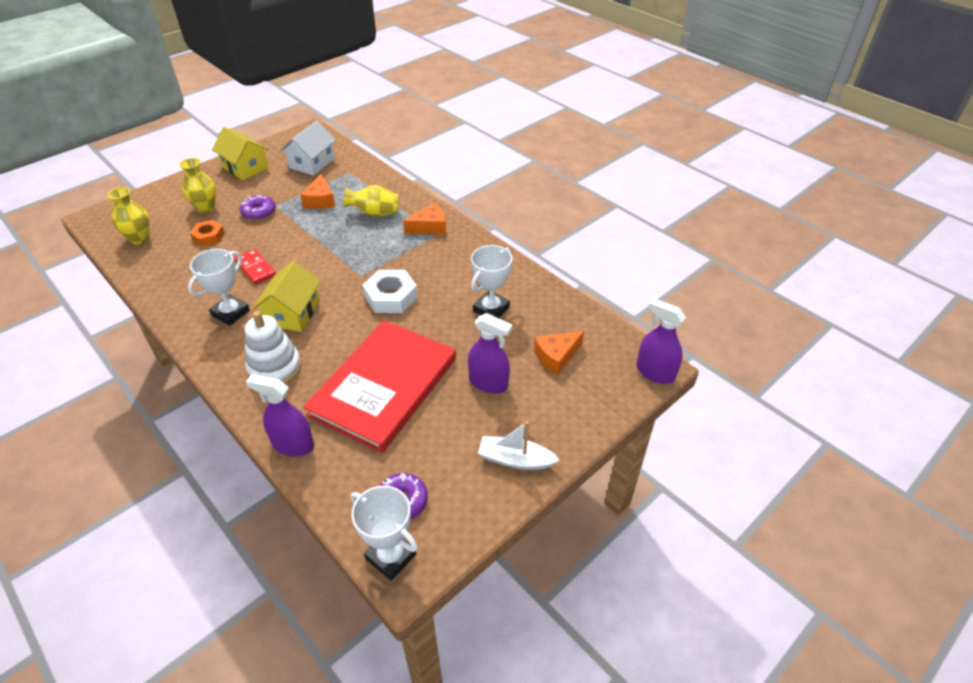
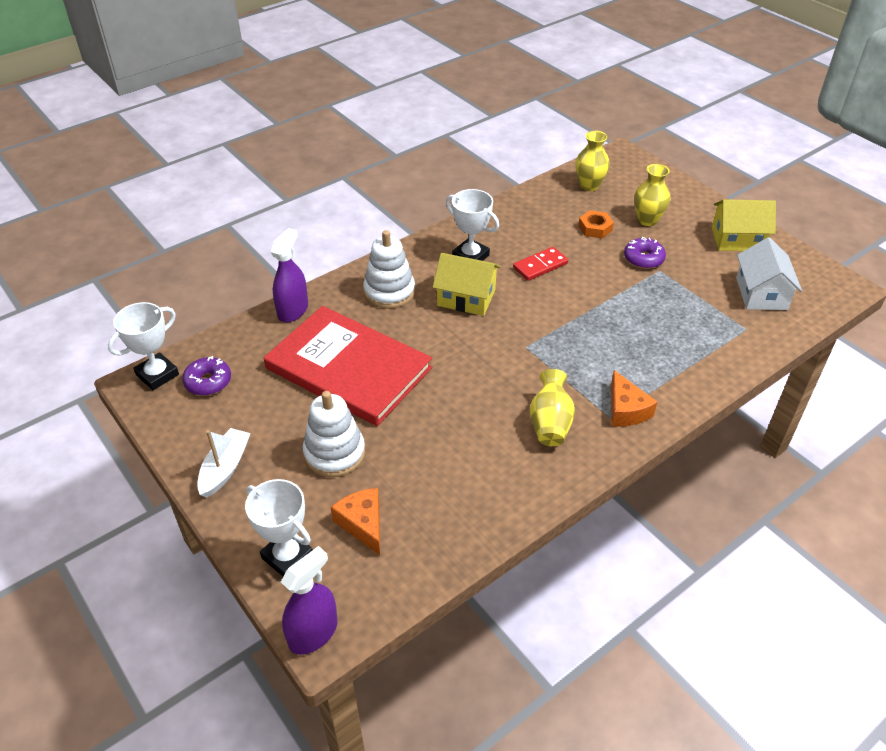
camera: 95 degrees right, 0 degrees up
(245, 167) = (737, 239): yellow house -> yellow house turned 45 degrees clockwise
(312, 163) = (761, 293): white house -> white house turned 60 degrees clockwise
(320, 200) = (675, 306): orange cheese -> none
(375, 213) = (652, 356): yellow vase -> yellow vase (550, 423)
(391, 297) = (486, 372): white nut -> none
(488, 383) = (334, 453): purple spray bottle -> white stacking toy
(491, 309) = (456, 465): white trophy -> white trophy (287, 556)

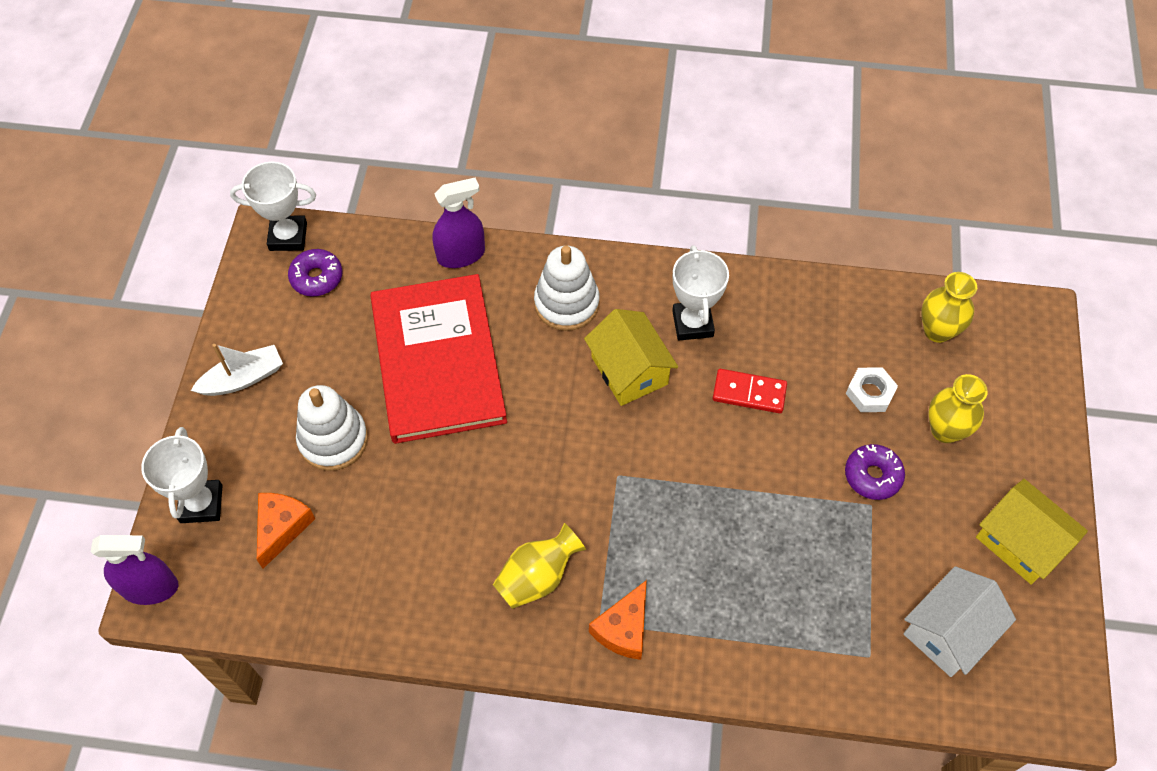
camera: 45 degrees right, 15 degrees up
(595, 228) = (870, 393): orange nut -> white nut

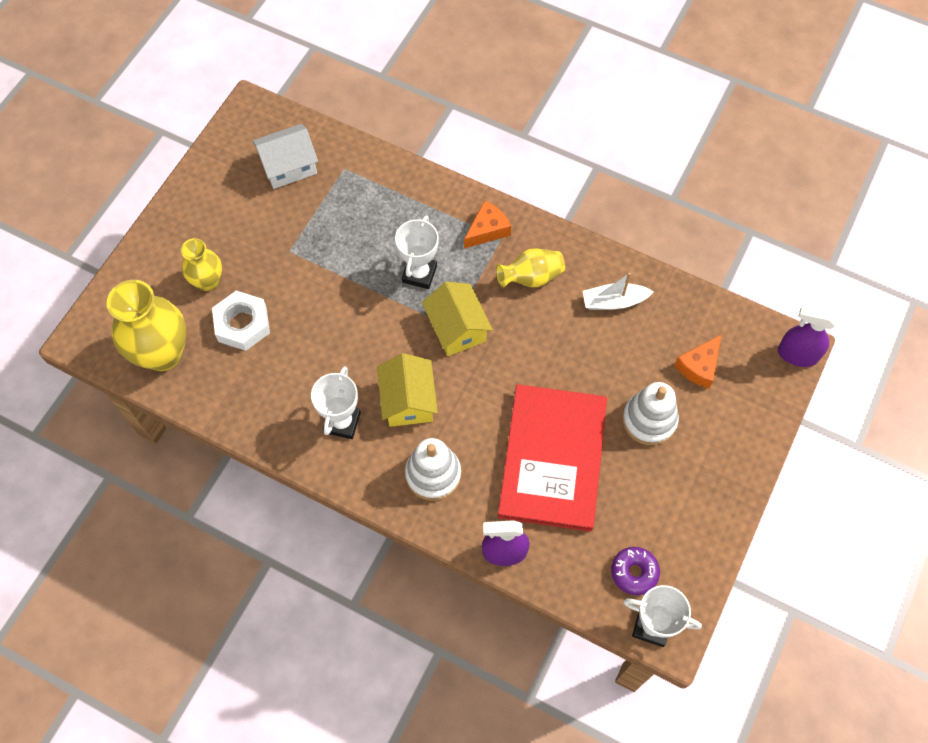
camera: 160 degrees left, 5 degrees up
(201, 504) = (755, 403): white trophy -> white trophy (419, 274)
(243, 378) = (711, 496): white boat -> white boat (614, 301)
(749, 393) = (328, 353): red domino -> none
(870, 393) = (242, 324): white nut -> white nut, size x1.56
(872, 476) = (277, 268): purple donut -> none
(937, 331) = (163, 353): yellow vase -> yellow vase, size x1.74
(1020, 542) = (209, 199): yellow house -> yellow house (457, 328)

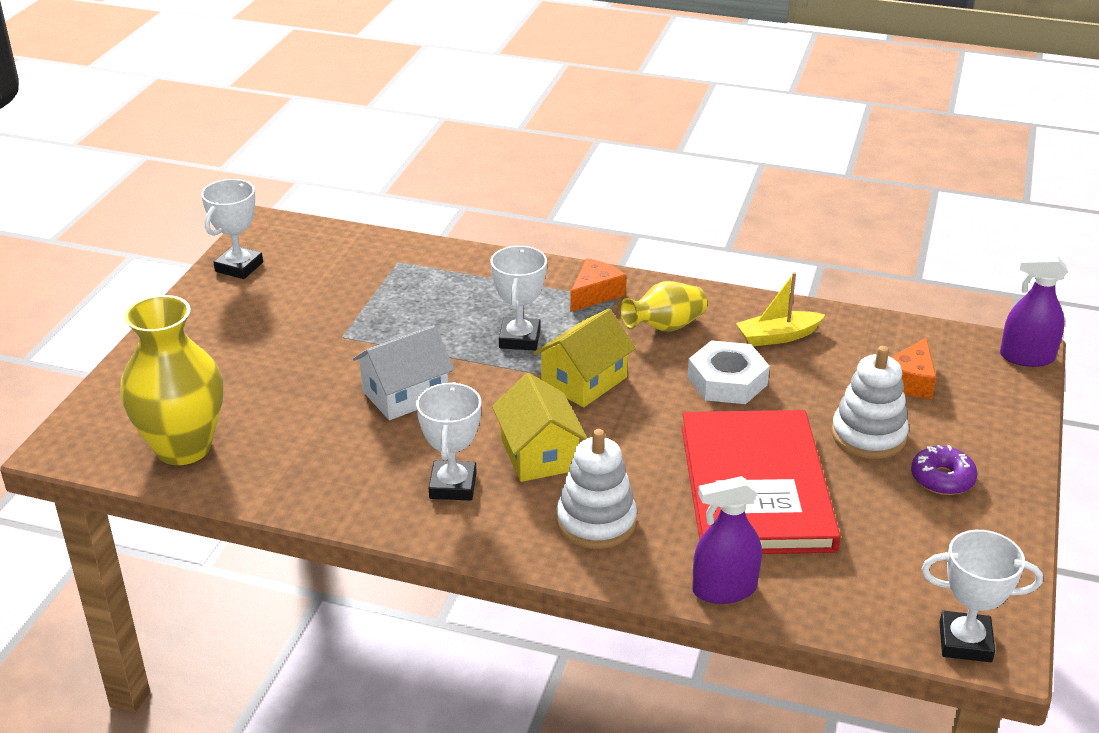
camera: 10 degrees left, 30 degrees down
(208, 281) = (237, 374): yellow vase -> none
(223, 157) = (239, 267): none -> white trophy
(242, 324) = (292, 408): white nut -> white nut (727, 381)
(288, 166) = (325, 266): white house -> white house (405, 394)
(457, 328) = (584, 381): yellow house -> yellow house turned 75 degrees clockwise
(614, 301) = (777, 337): white boat -> yellow boat
(634, 572) = (915, 587): purple donut -> purple donut (942, 479)

